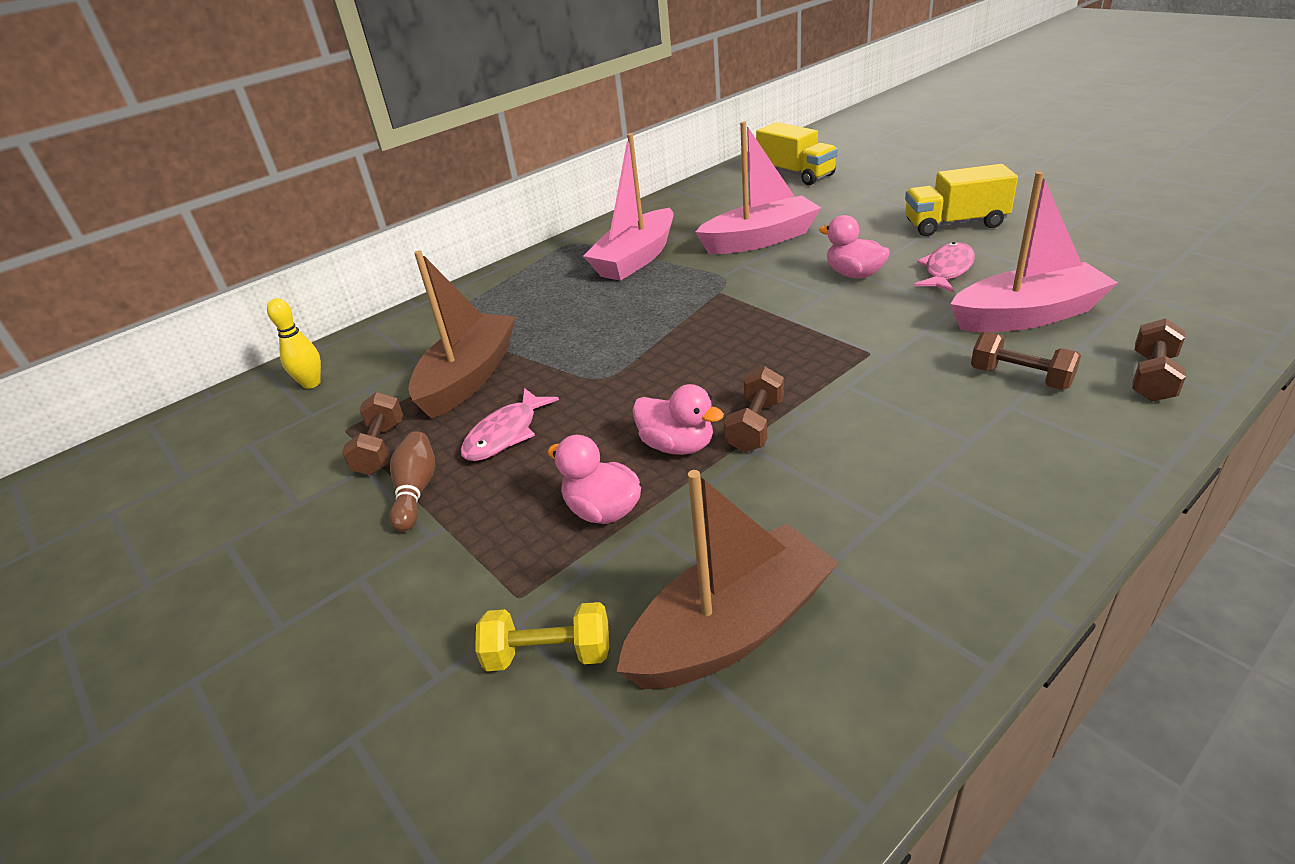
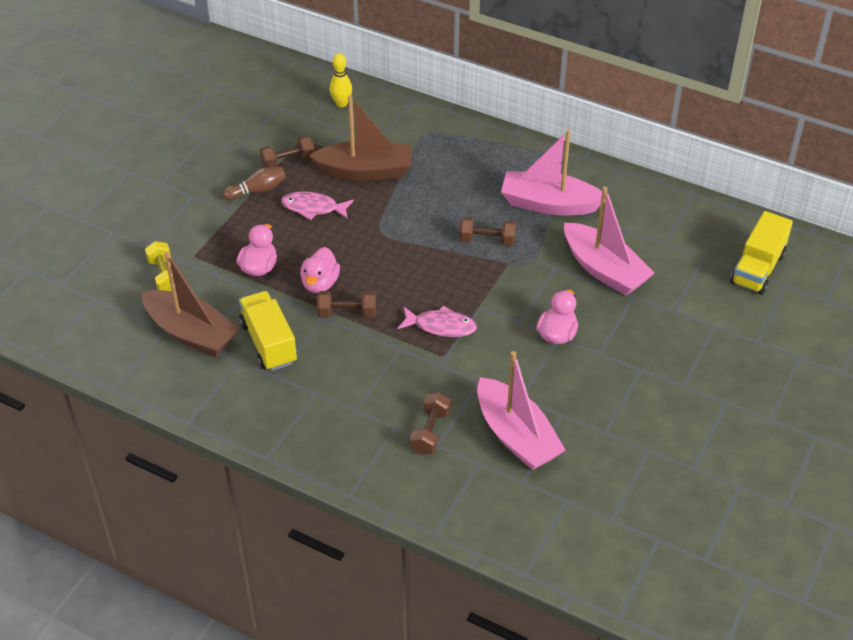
camera: 65 degrees right, 10 degrees up
(947, 270) = (579, 388): pink fish -> pink fish (441, 326)
(955, 224) = (671, 389): yellow truck -> yellow truck (269, 343)
(1152, 377) = (447, 498): brown dumbbell -> brown dumbbell (487, 240)

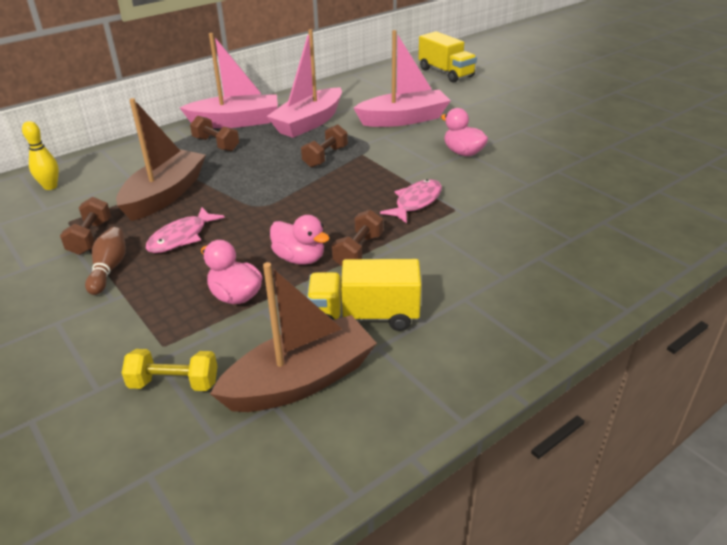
camera: 65 degrees left, 10 degrees down
(430, 432) = (553, 239): brown dumbbell -> brown dumbbell (216, 144)
(516, 436) = (575, 196): pink boat -> pink boat (236, 122)

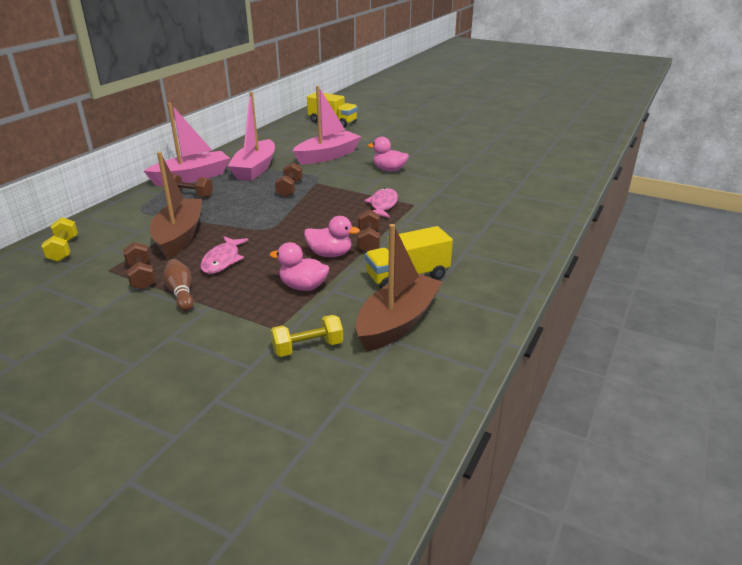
camera: 25 degrees left, 5 degrees down
(50, 186) = (63, 250): yellow bowling pin -> yellow dumbbell

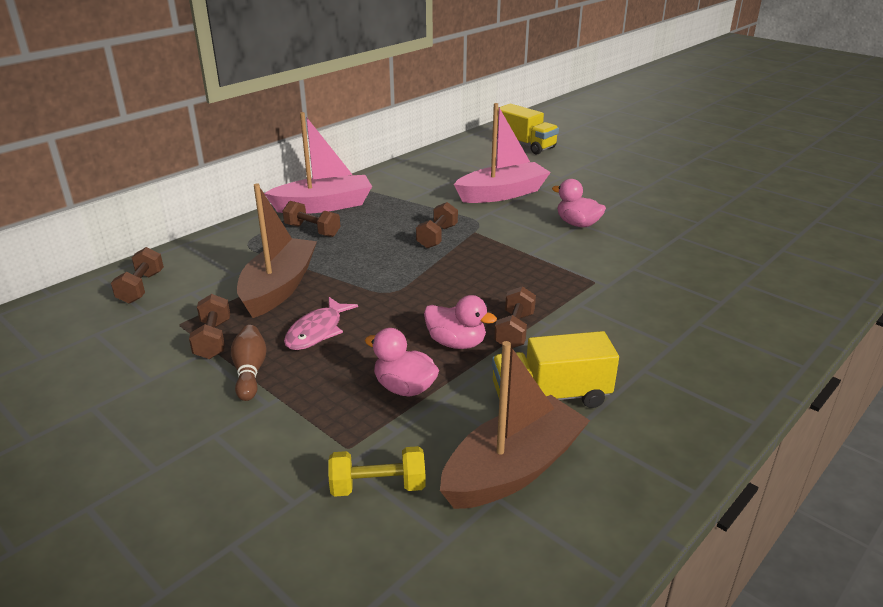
camera: 15 degrees right, 0 degrees up
(63, 250) = (141, 287): yellow dumbbell -> brown dumbbell
(255, 169) = (404, 202): pink boat -> none
(383, 205) = (552, 277): pink fish -> none

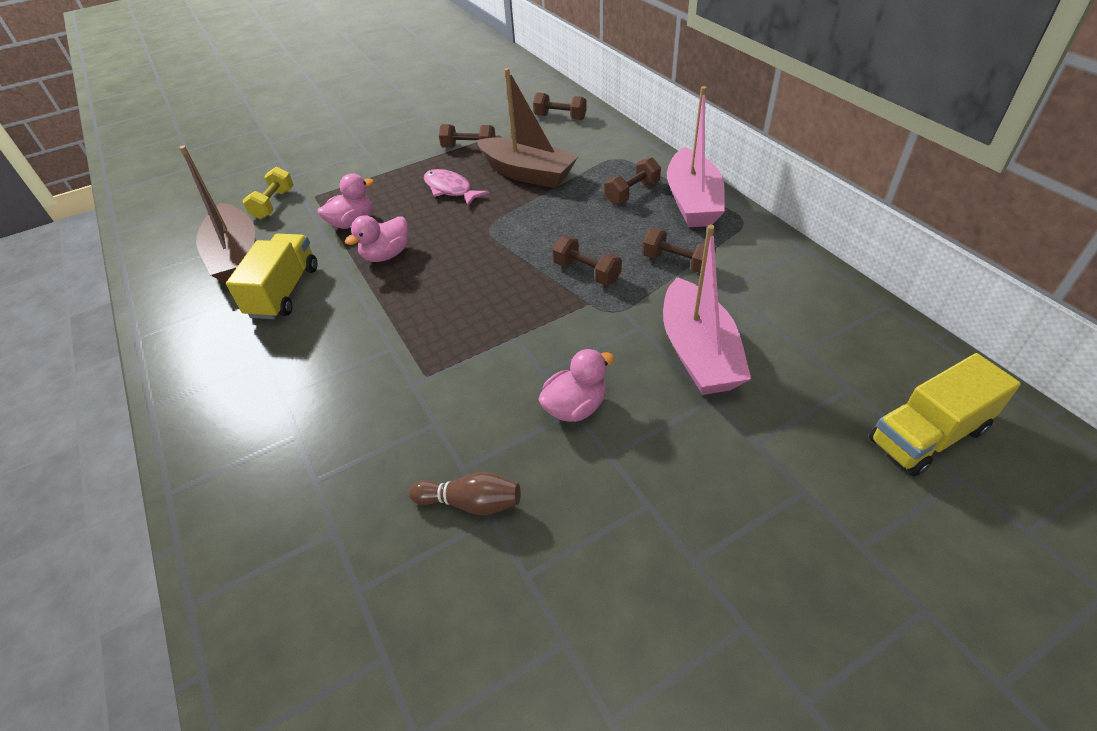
camera: 110 degrees right, 15 degrees up
(250, 372) = (420, 162): brown bowling pin -> brown bowling pin (471, 503)
(514, 330) = (380, 292): brown dumbbell -> brown dumbbell (677, 263)

